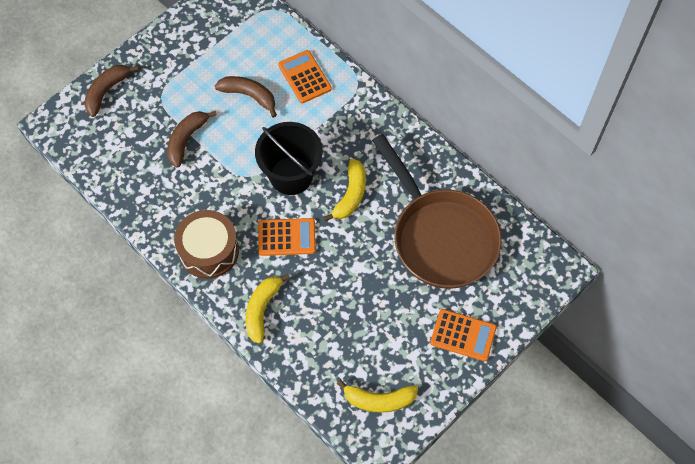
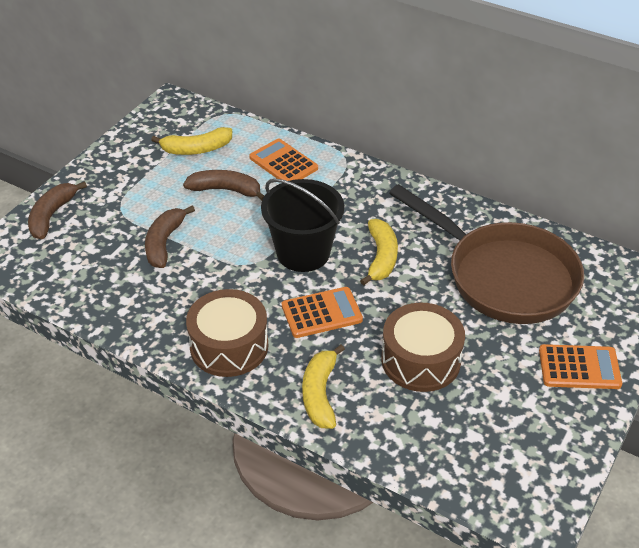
camera: 15 degrees left, 20 degrees down
(346, 298) = (420, 360): none -> brown drum
(379, 400) = (511, 461): yellow banana -> yellow banana (196, 149)

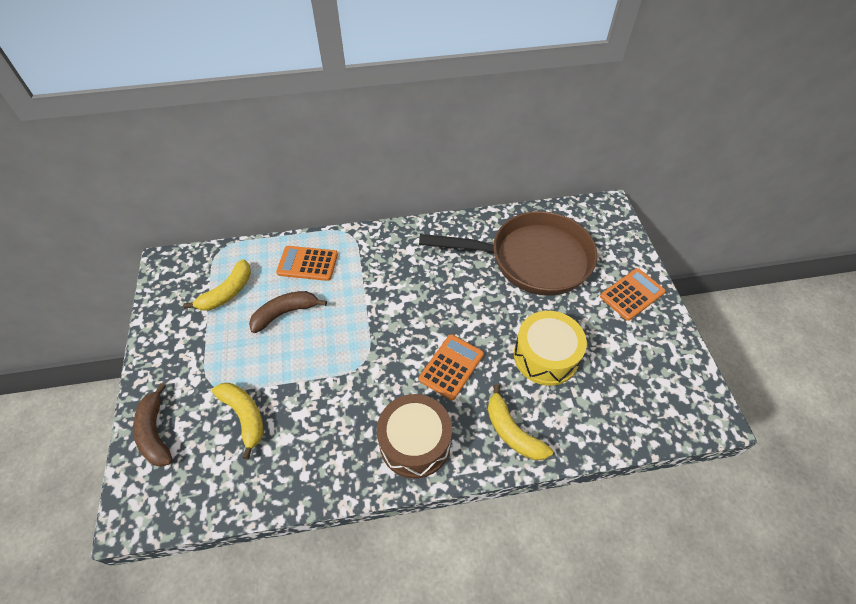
camera: 40 degrees left, 10 degrees up
(164, 243) = (280, 391): brown banana -> none
(303, 253) = (392, 328): black bucket -> none
(381, 257) = (447, 296): yellow banana -> yellow banana (244, 416)
(420, 360) = (545, 356): brown drum -> yellow drum

